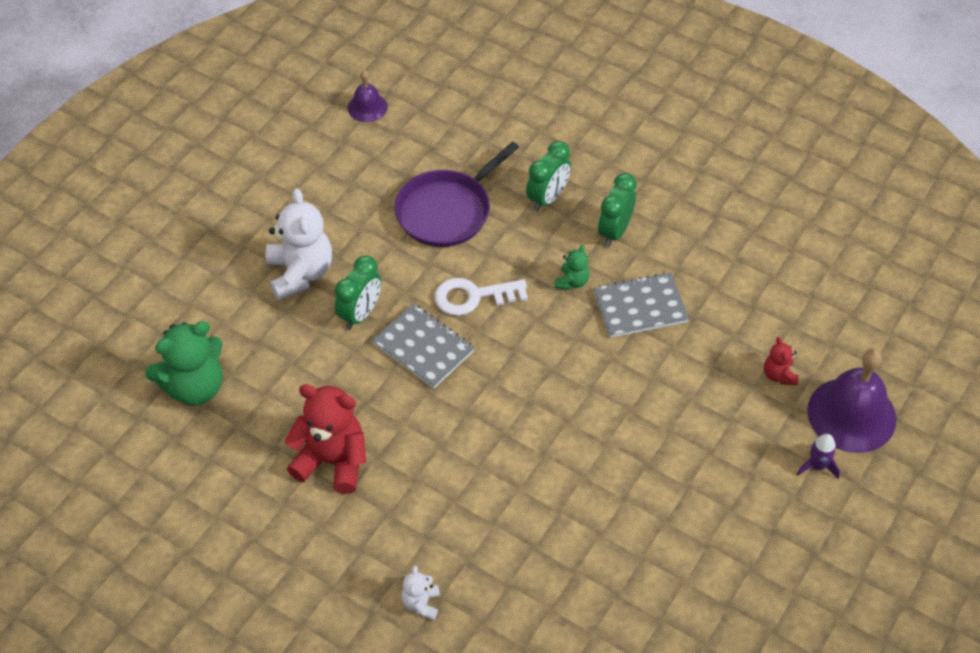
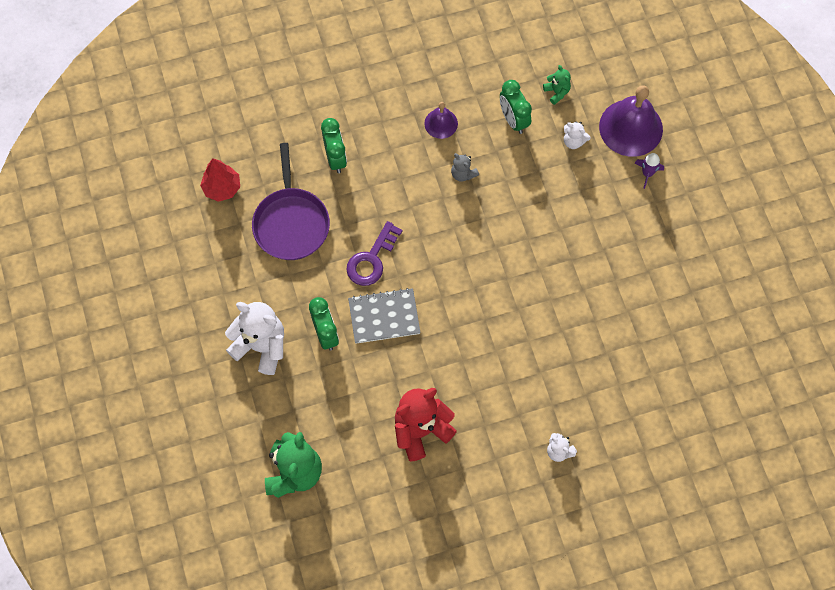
camera: 50 degrees left, 15 degrees up
(367, 107) = (158, 204): purple bell -> purple bell (441, 123)
(429, 139) = (222, 188): none -> red tree
(473, 297) = (371, 259): white key -> purple key
(572, 282) = (411, 196): green teddy bear -> green teddy bear (557, 92)
(614, 231) = (395, 142): green clock -> green clock (513, 120)
(640, 307) = (463, 174): grey notebook -> grey teddy bear
(779, 375) = (573, 141): red teddy bear -> white teddy bear

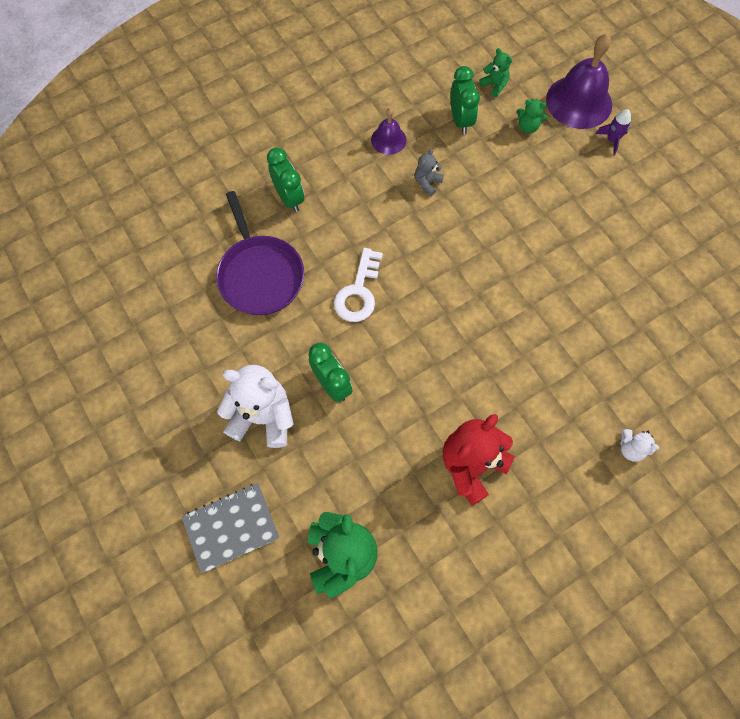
camera: 15 degrees left, 0 degrees up
(222, 188) = (174, 256): red tree -> none
(371, 259) = (358, 292): purple key -> white key
(384, 317) = (391, 349): grey notebook -> grey notebook (231, 527)
(463, 174) = (427, 183): grey teddy bear -> grey teddy bear turned 90 degrees clockwise
(513, 120) = (460, 120): green clock -> green clock turned 150 degrees counterclockwise
(573, 141) = (528, 127): white teddy bear -> green teddy bear

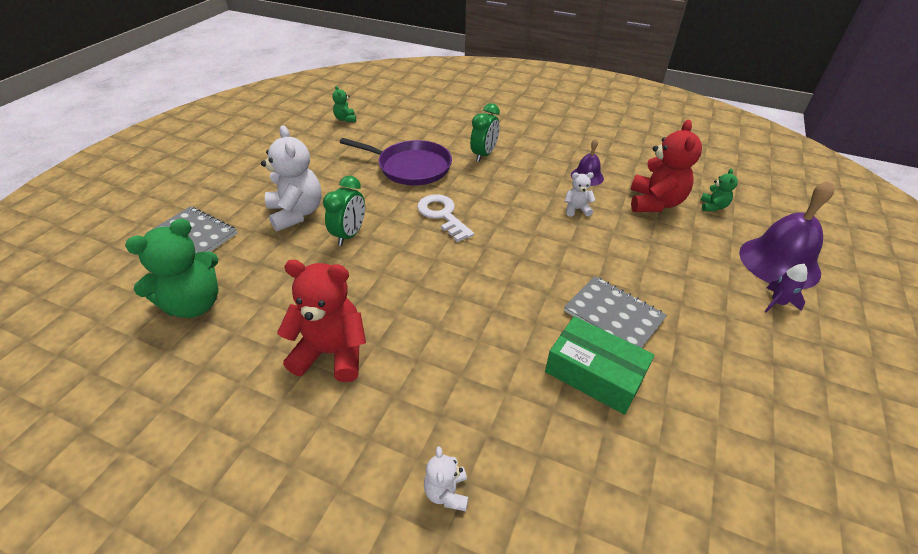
camera: 55 degrees right, 25 degrees down
(260, 274) = (411, 167): purple pan -> purple pan turned 105 degrees counterclockwise
(358, 292) = (442, 215): white key -> white key turned 75 degrees clockwise
(427, 183) = (576, 209): grey teddy bear -> white teddy bear
(460, 120) = (655, 203): green clock -> red teddy bear
(528, 127) = (705, 241): green teddy bear -> green teddy bear (345, 119)
(557, 249) = (613, 315): none -> grey notebook
(598, 301) = (594, 373): none -> green box

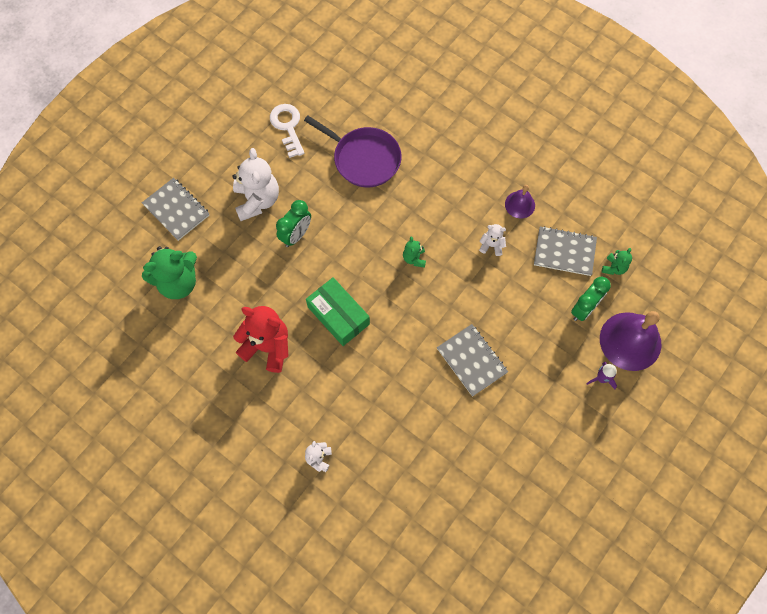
camera: 15 degrees right, 25 degrees up
(345, 119) = (317, 71): green teddy bear -> green teddy bear (414, 258)
(442, 215) = (375, 228): white key -> white key (287, 127)
(484, 155) = (435, 154): green clock -> green clock (584, 309)
(594, 373) = (436, 404): green box -> green box (338, 315)
(655, 203) = (564, 252): red teddy bear -> grey notebook

